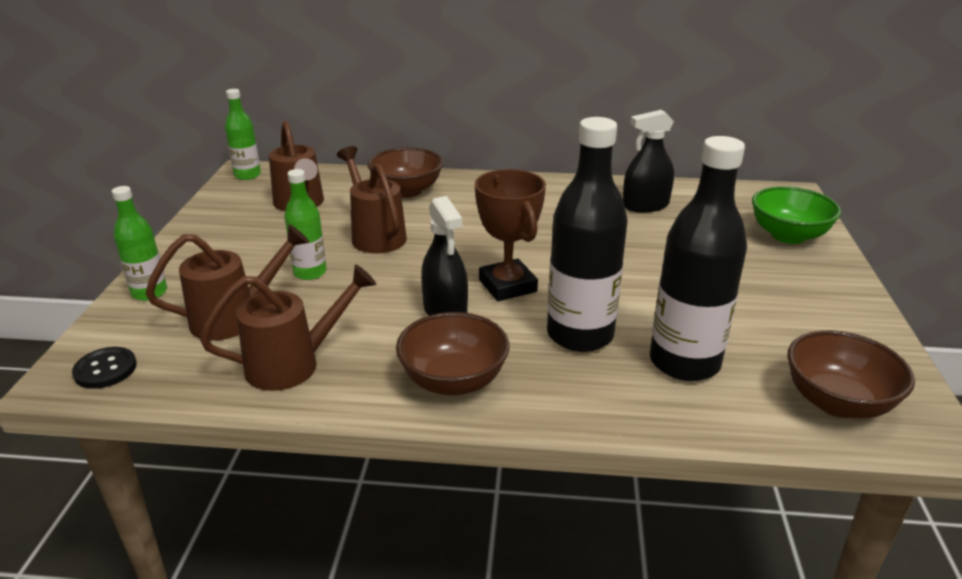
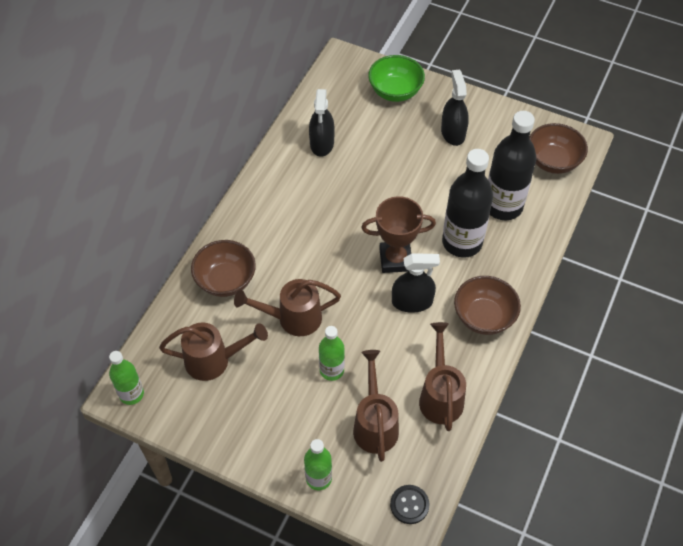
camera: 70 degrees left, 25 degrees up
(774, 291) = (453, 132): none -> black spray bottle

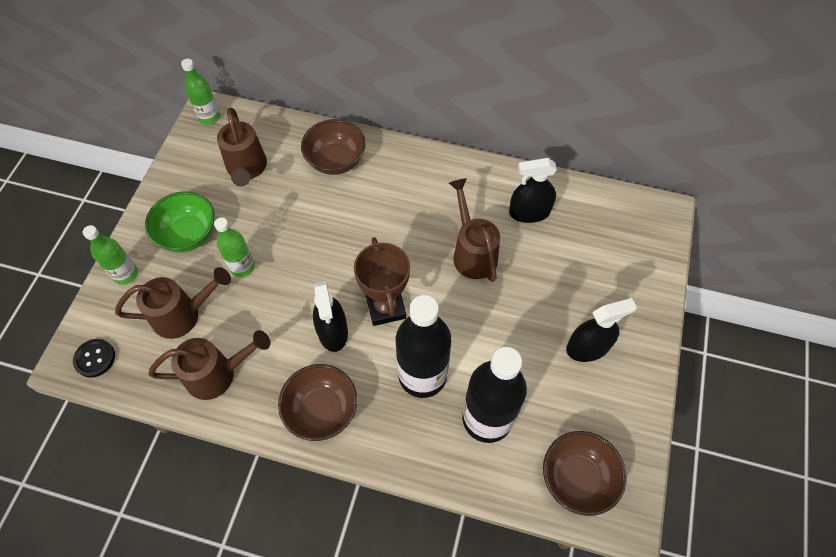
camera: 80 degrees right, 5 degrees up
(293, 318) = (299, 223): brown watering can -> brown watering can (472, 252)
(395, 91) = (632, 274): green bowl -> green bowl (188, 234)

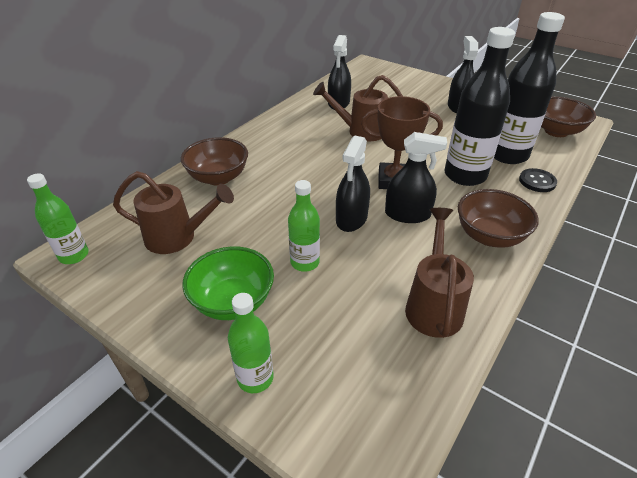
camera: 70 degrees left, 20 degrees down
(95, 358) = (377, 436): black button -> black button (537, 181)
(183, 315) = (345, 324): brown watering can -> none
(310, 285) = (351, 218): none -> black spray bottle

